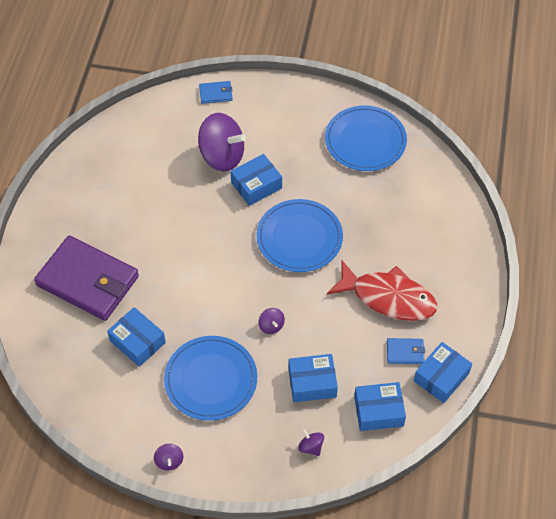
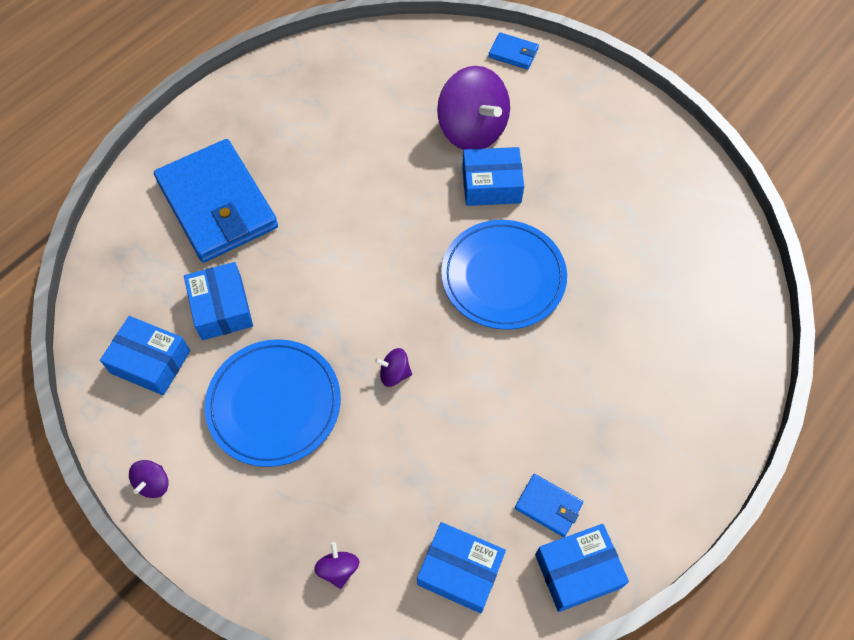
camera: 30 degrees right, 5 degrees up
(88, 281) = (217, 204): purple wallet -> blue wallet
(271, 326) = (394, 373): purple spinning top -> purple spinning top turned 90 degrees clockwise
(312, 383) = (397, 480): blue box -> blue box (150, 362)
(365, 141) = (667, 193): blue plate -> none
(388, 297) = (571, 416): red fish -> none

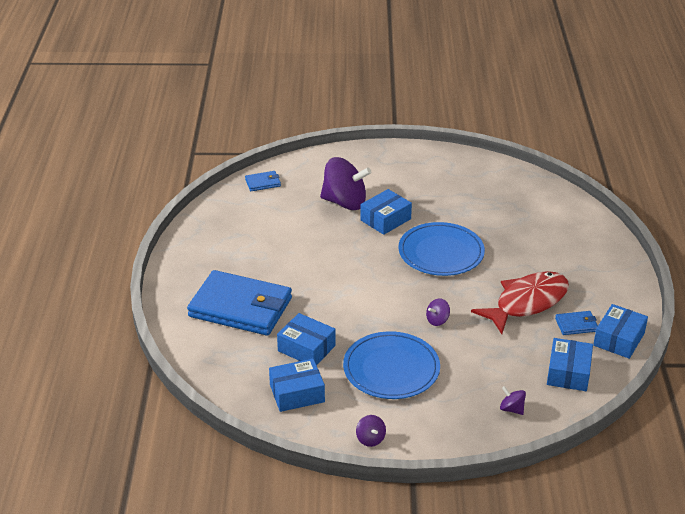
camera: 40 degrees left, 25 degrees down
(460, 571) = (568, 373): blue box -> blue box turned 60 degrees counterclockwise
(513, 53) = (324, 160): blue wallet -> blue wallet (263, 183)
(525, 426) = (527, 302): none -> red fish

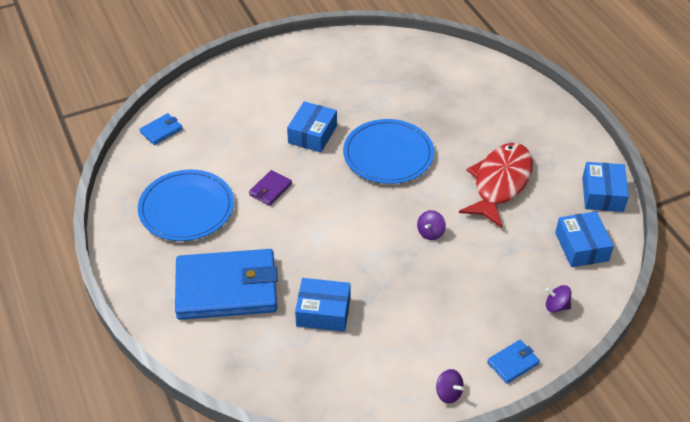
camera: 25 degrees left, 10 degrees up
(297, 393) = (345, 369): blue box -> none
(322, 249) = (270, 189): none -> purple wallet
(345, 202) = (260, 127): purple spinning top -> none
(391, 369) = (420, 304): blue plate -> blue plate (186, 208)
(576, 325) = (557, 192): blue wallet -> blue wallet (513, 363)

